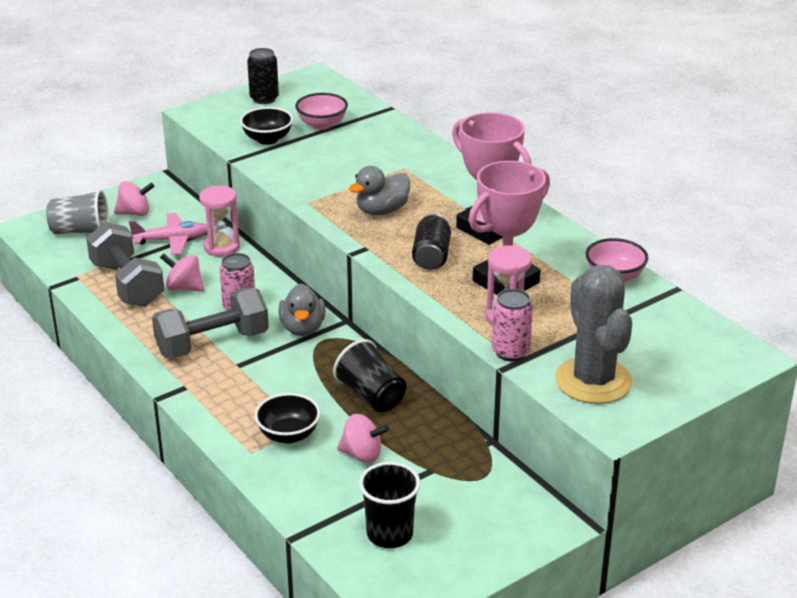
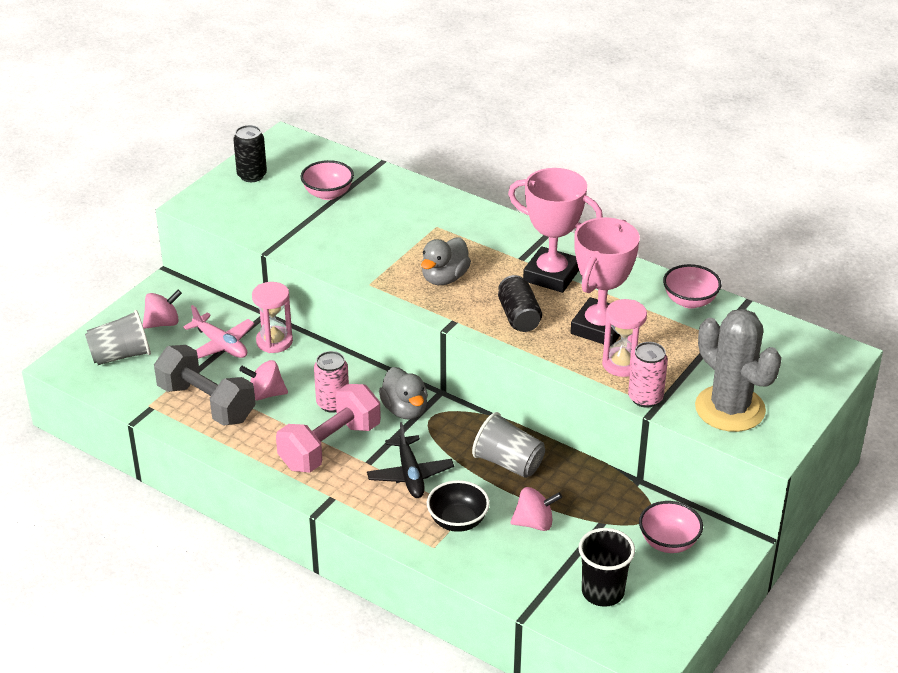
camera: 20 degrees left, 5 degrees up
(172, 240) = (221, 345): pink plane -> pink plane turned 75 degrees clockwise
(212, 343) = (330, 446): grey dumbbell -> pink dumbbell
(267, 139) = (285, 221): black bowl -> none
(270, 384) = (410, 474): none -> black plane
(371, 396) = (508, 463): black cup -> grey cup
(487, 505) = (668, 542): none -> pink bowl

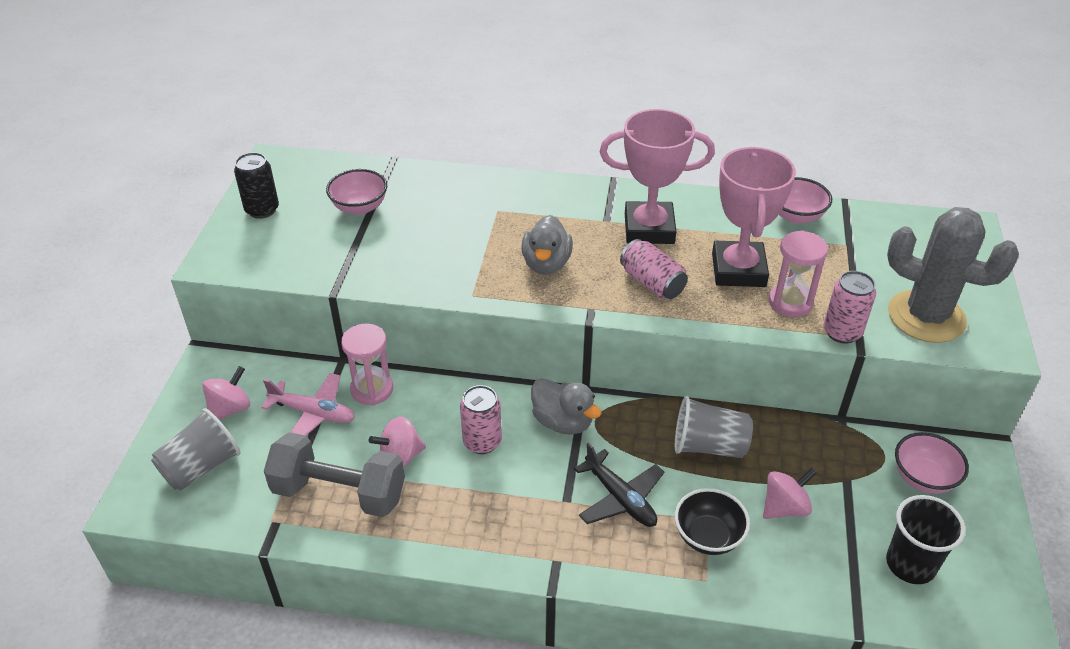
camera: 25 degrees left, 5 degrees up
(330, 446) = (513, 496): pink dumbbell -> none
(519, 316) = (652, 283): black can -> pink can

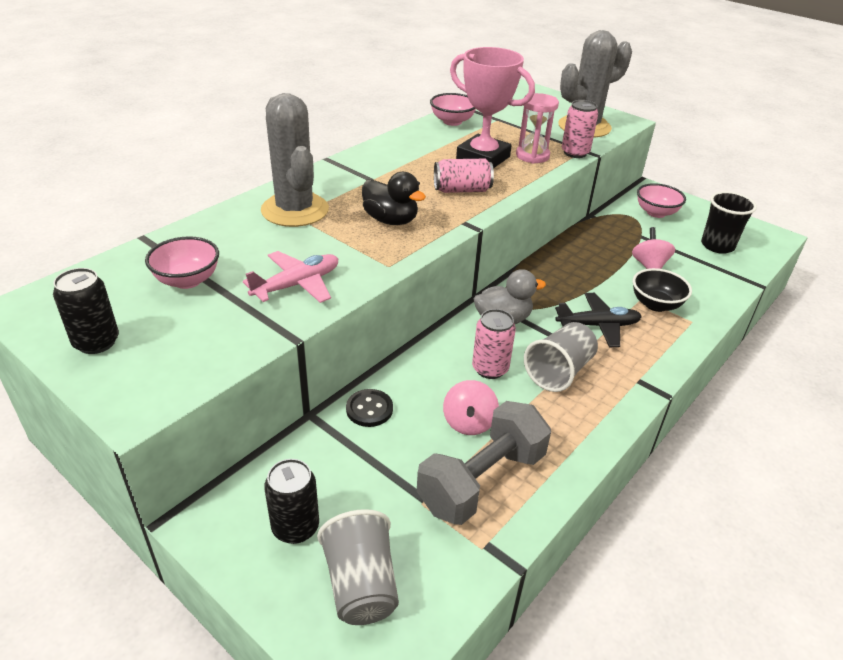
camera: 60 degrees left, 5 degrees down
(230, 409) = (295, 527): pink spinning top -> black can
(313, 413) = (363, 461): pink plane -> pink plane (297, 285)
(372, 389) = (369, 409): pink hourglass -> black button
(506, 205) = (295, 210): none -> grey cactus
(546, 264) = (391, 220): grey duck -> black duck
(649, 229) = (402, 168): pink trophy -> none
(708, 446) = (576, 270): grey cup -> grey cup (559, 372)

